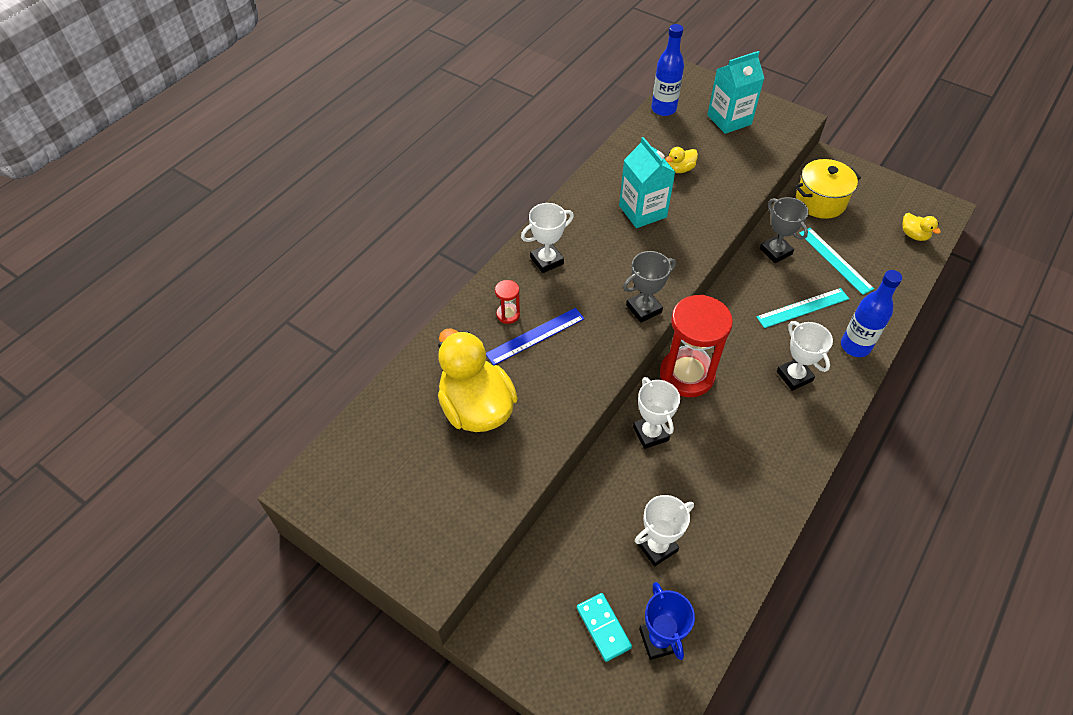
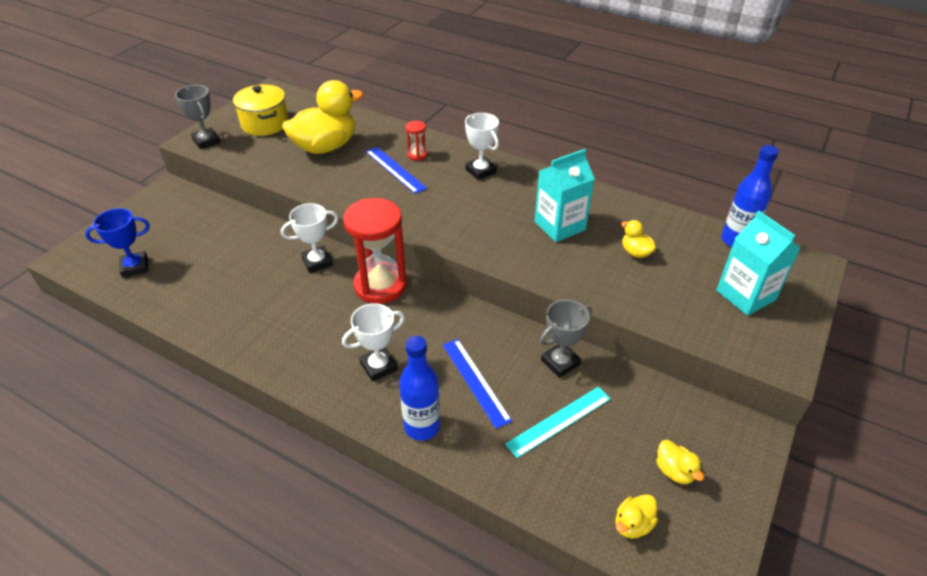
camera: 85 degrees right, 10 degrees down
(603, 627) = (154, 239): turquoise domino -> none
(643, 309) = (429, 227): grey trophy -> grey trophy (206, 141)
(657, 547) = (210, 266): white trophy -> none
(802, 308) = (475, 381): turquoise ruler -> blue ruler
(820, 201) = (664, 415): yellow pot -> yellow pot (265, 124)
(867, 206) = (674, 471): none -> yellow duck

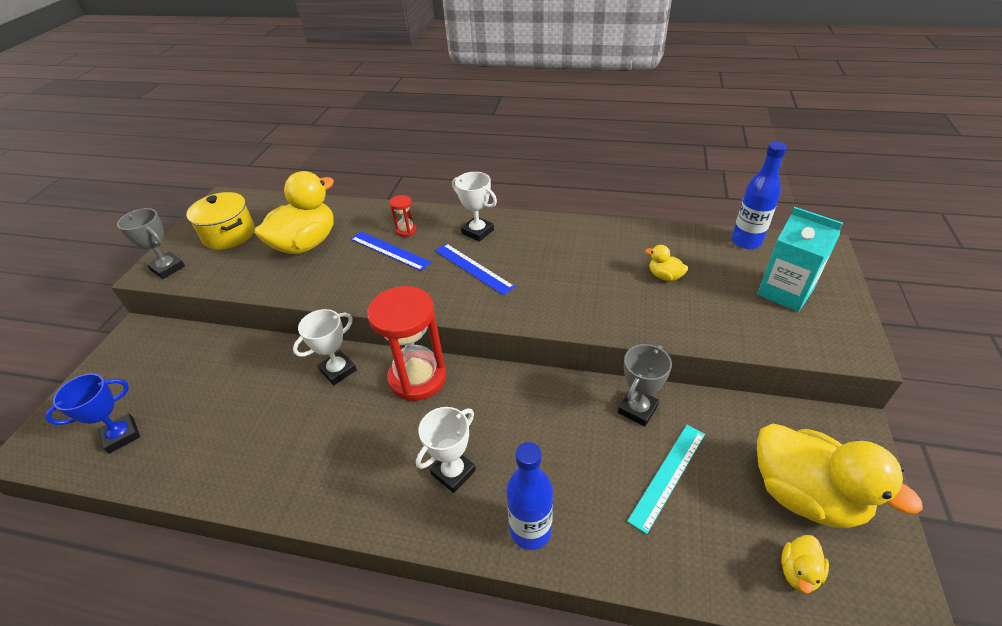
camera: 15 degrees left, 0 degrees up
(475, 381) = (563, 457): blue ruler -> blue ruler (473, 268)
(559, 226) = (580, 268): turquoise carton -> none
(674, 471) = (804, 494): yellow duck -> yellow duck, size x2.33

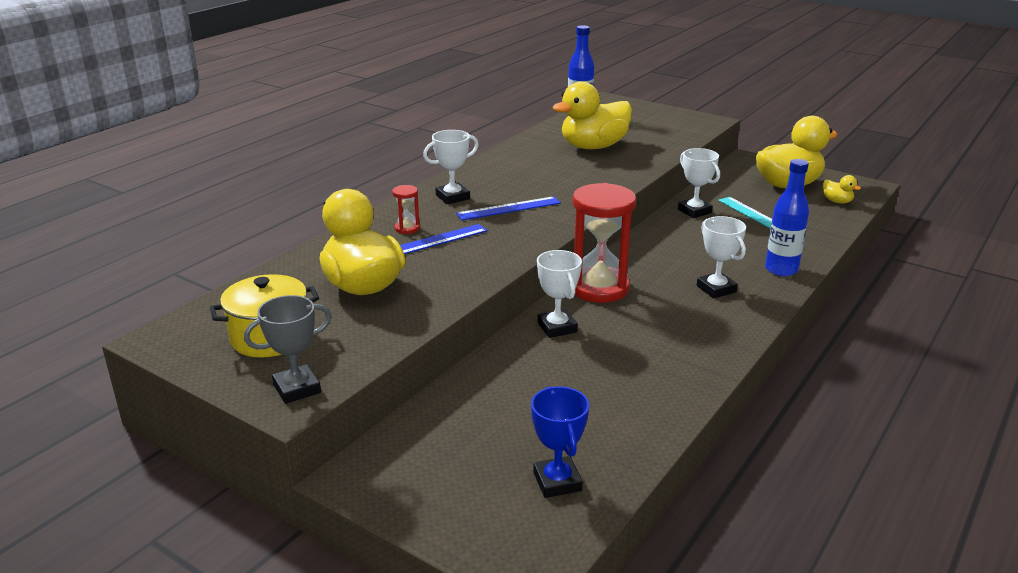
camera: 70 degrees left, 15 degrees down
(637, 409) = (694, 211): grey trophy -> white trophy
(664, 276) = (593, 147): yellow duck -> yellow duck, size x2.33
(785, 292) = (643, 121): turquoise carton -> none

